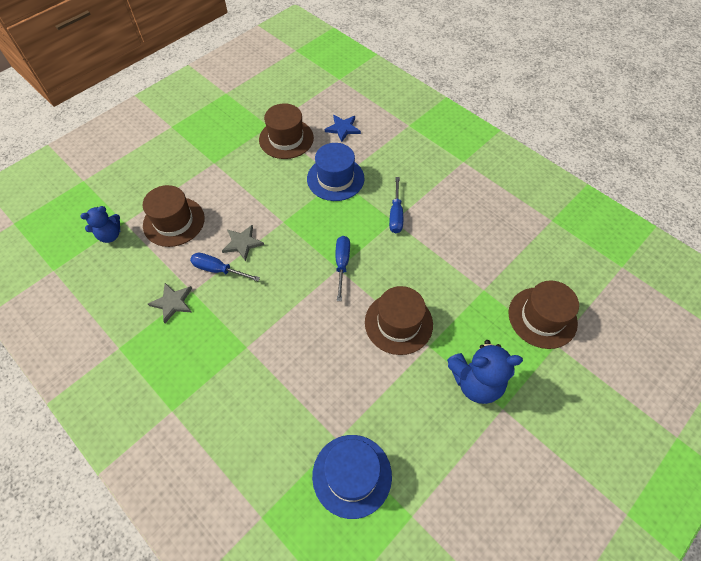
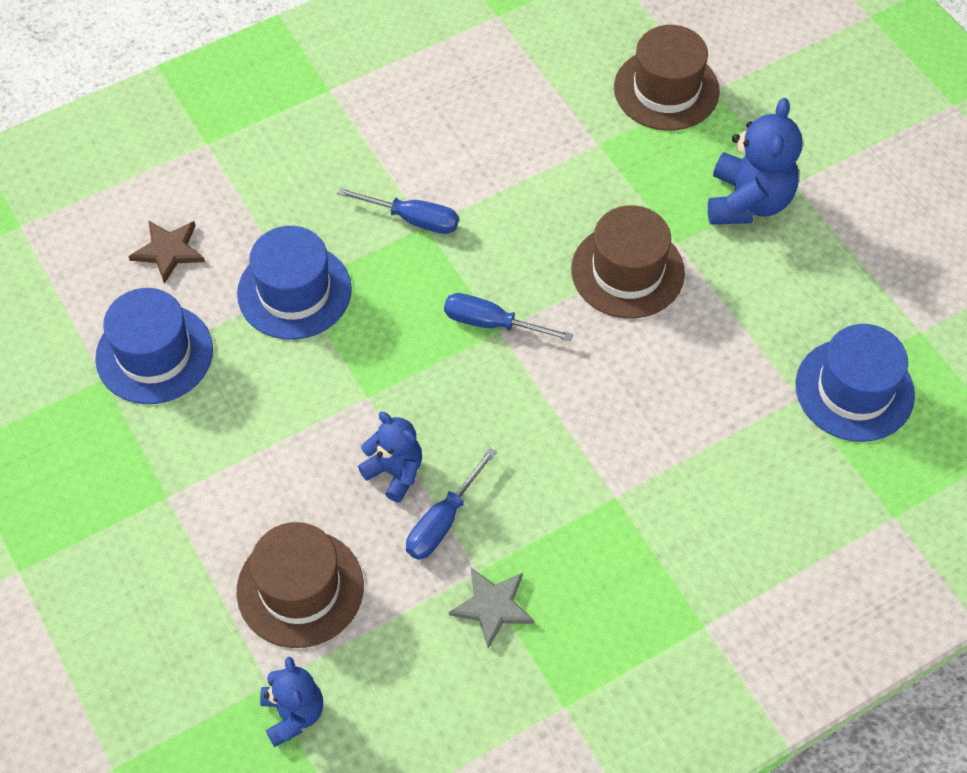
camera: 75 degrees left, 0 degrees up
(242, 243) = (395, 472): grey star -> blue teddy bear
(286, 139) = (154, 354): brown hat -> blue hat
(343, 128) = (168, 251): blue star -> brown star

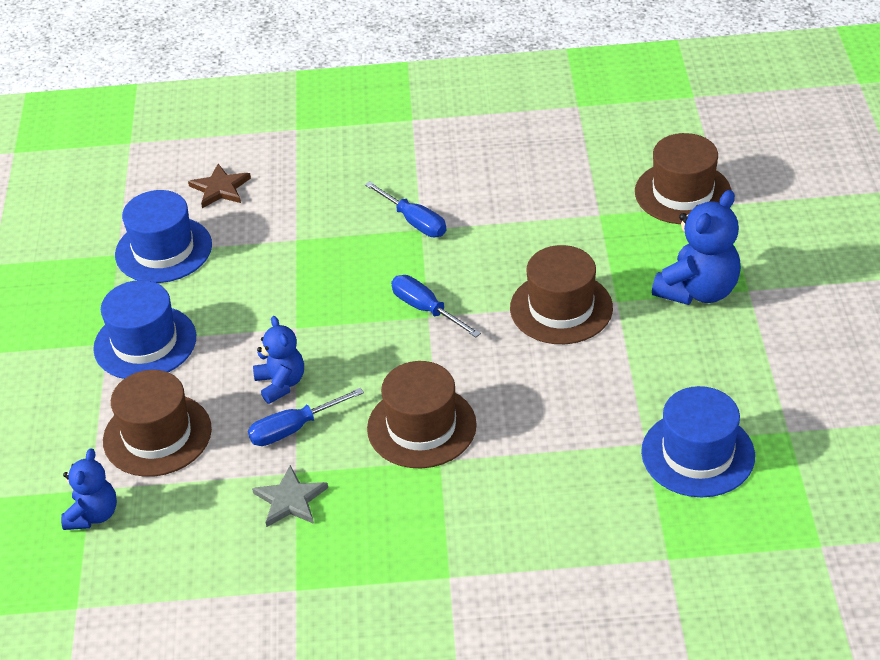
camera: 30 degrees right, 15 degrees down
(294, 291) = (291, 242): blue hat -> blue hat (145, 343)
(573, 465) = (421, 427): none -> brown hat

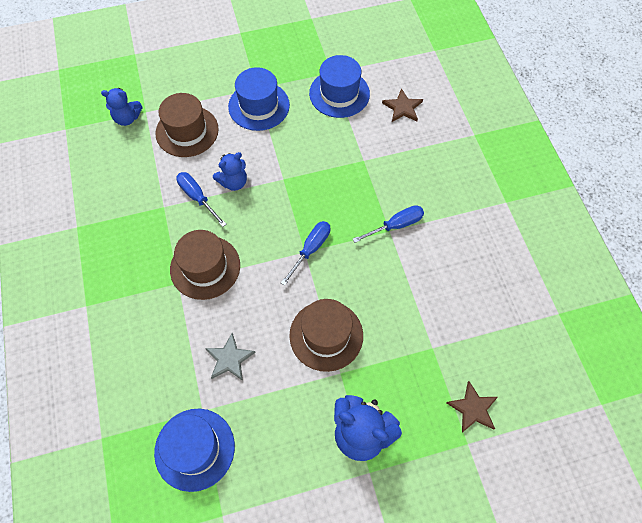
camera: 75 degrees right, 20 degrees up
(290, 500) = (142, 209): grey star -> grey star (229, 359)
(414, 222) = (396, 225): blue screwdriver -> blue screwdriver turned 150 degrees counterclockwise
(683, 193) = (473, 408): brown hat -> brown star

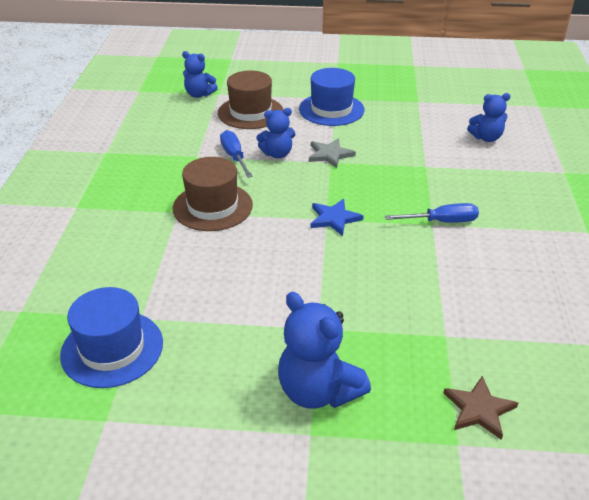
camera: 20 degrees right, 25 degrees down
(229, 359) = (196, 283): grey star -> grey star (330, 155)
(311, 249) = (334, 219): blue screwdriver -> blue star
(326, 335) = (317, 291): brown hat -> none
(339, 93) = (420, 116): blue hat -> none
(402, 107) = (486, 138): brown star -> blue teddy bear

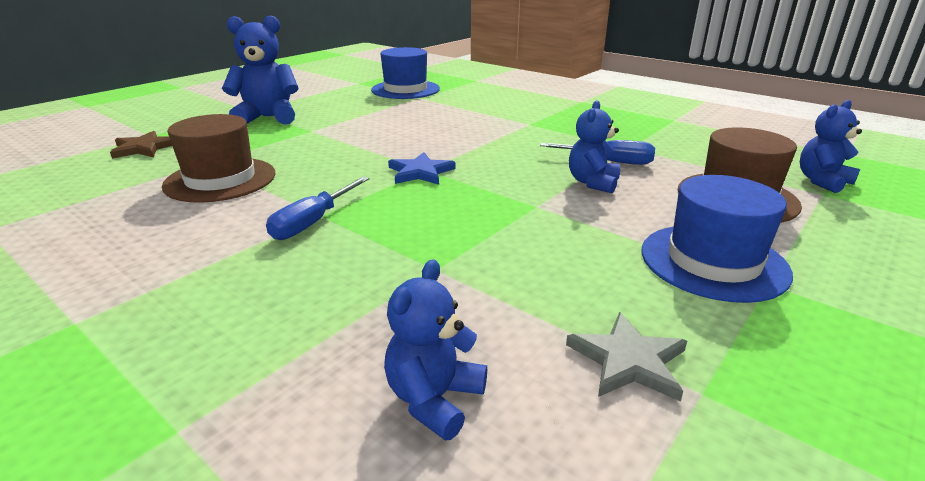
camera: 125 degrees right, 10 degrees down
(212, 207) = (520, 135): brown hat -> brown hat (220, 179)
(330, 155) = (555, 211): grey star -> grey star (628, 360)

